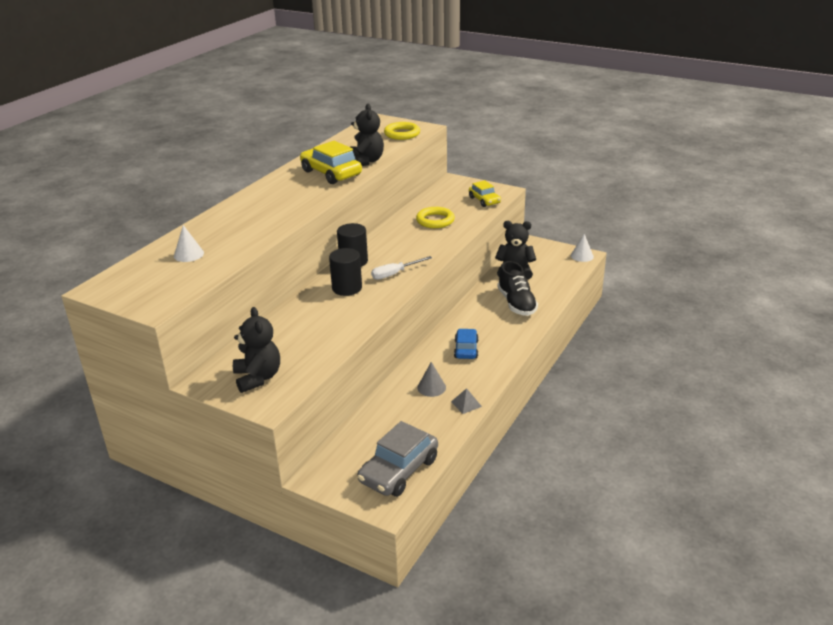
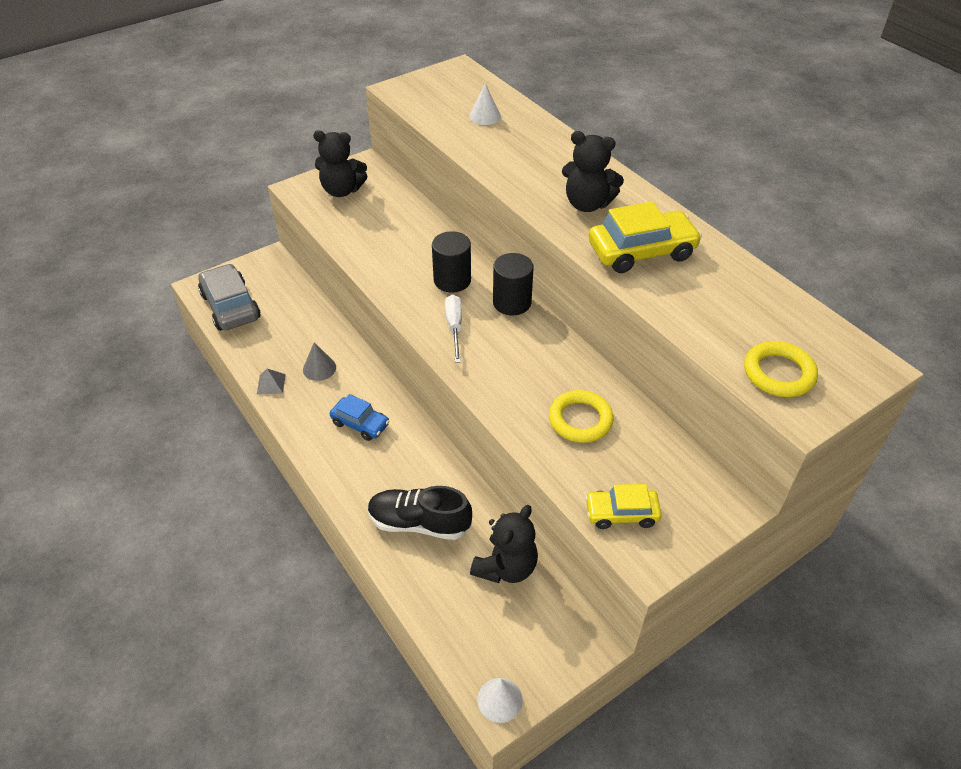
camera: 115 degrees right, 15 degrees up
(366, 161) = (668, 295): black teddy bear -> black teddy bear (587, 204)

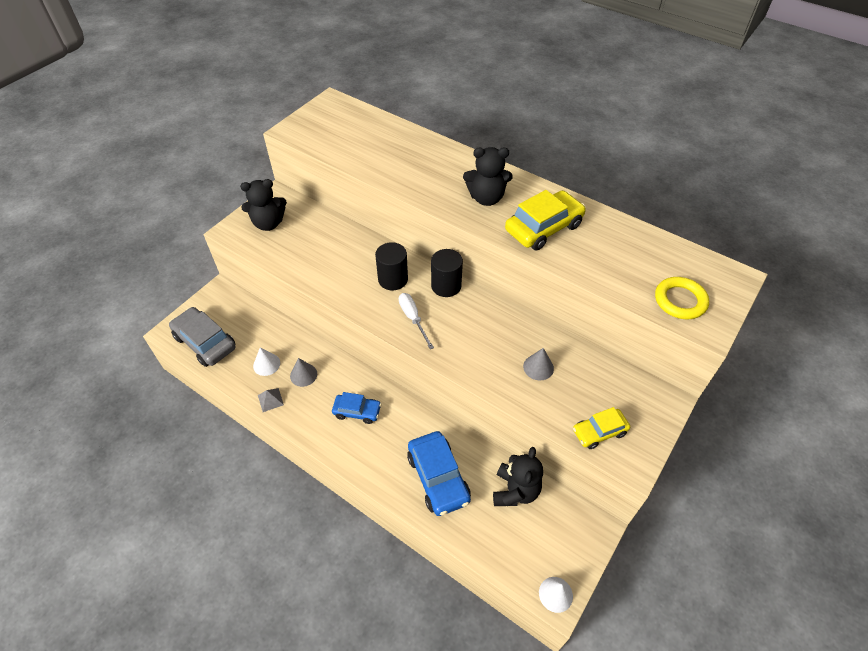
camera: 20 degrees left, 5 degrees up
(419, 523) = (438, 478): black shoe -> blue car
(485, 116) = (373, 139): white cone -> white cone (266, 364)
(580, 420) = (538, 367): yellow ring -> grey cone

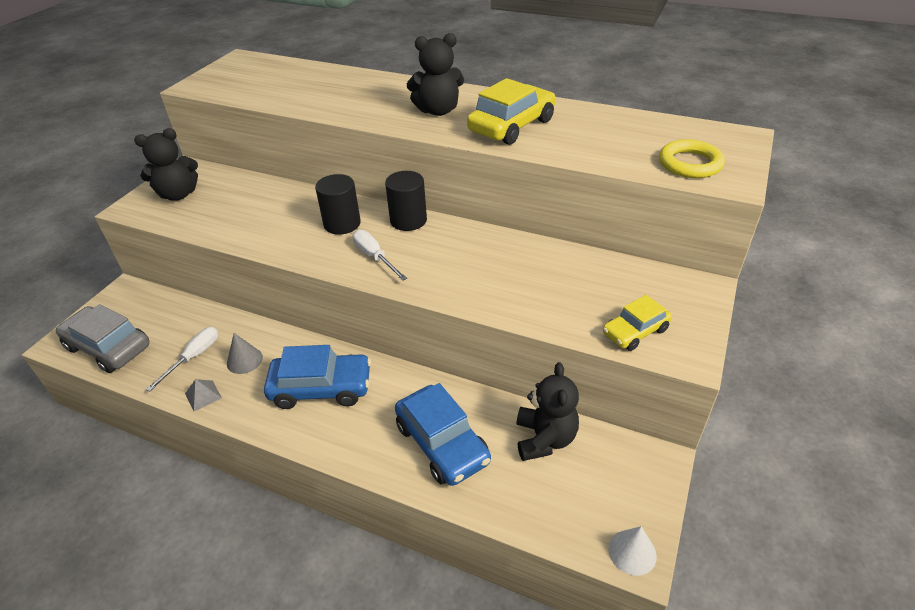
camera: 10 degrees left, 10 degrees down
(266, 364) = (194, 357): white cone -> white screwdriver
(357, 411) = (321, 388): blue car -> blue car, size x1.65
(538, 367) = (540, 279): grey cone -> none

